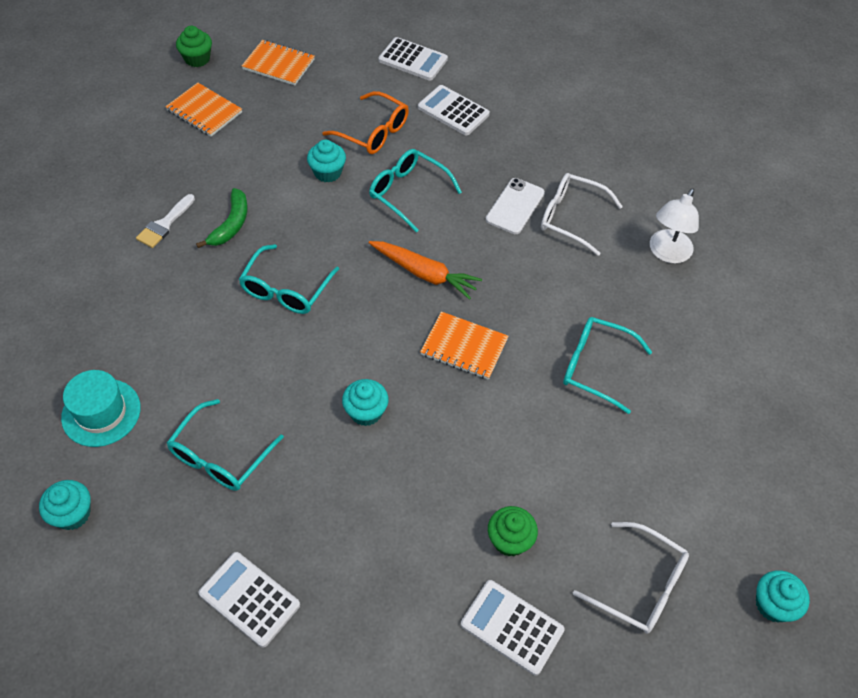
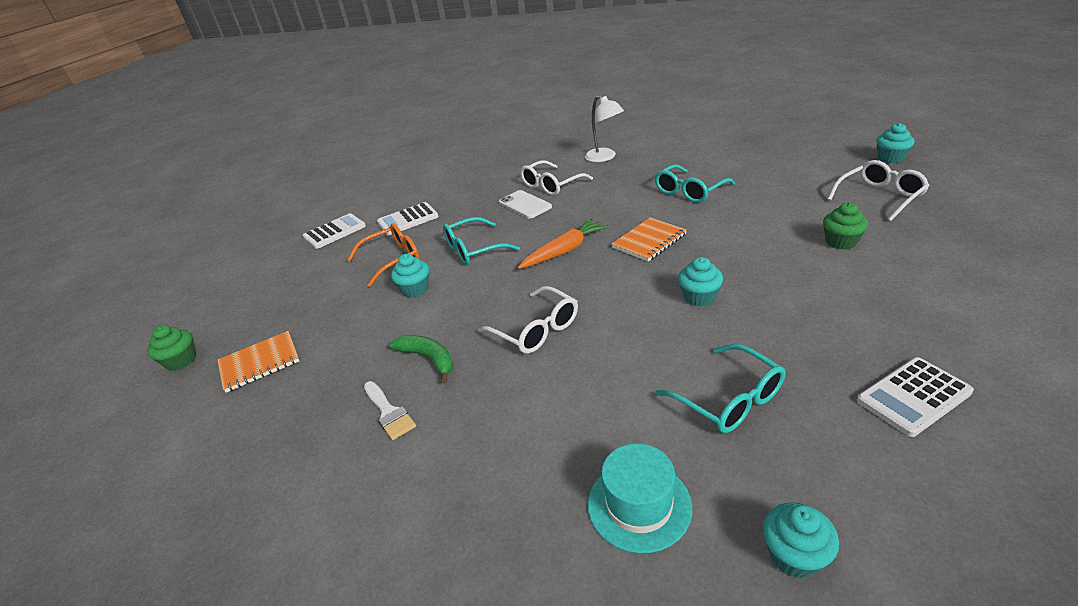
camera: 60 degrees left, 20 degrees down
(279, 64) = (255, 304): orange notebook -> none
(286, 289) = (535, 329): turquoise glasses -> white glasses
(512, 627) = (923, 250): white calculator -> none

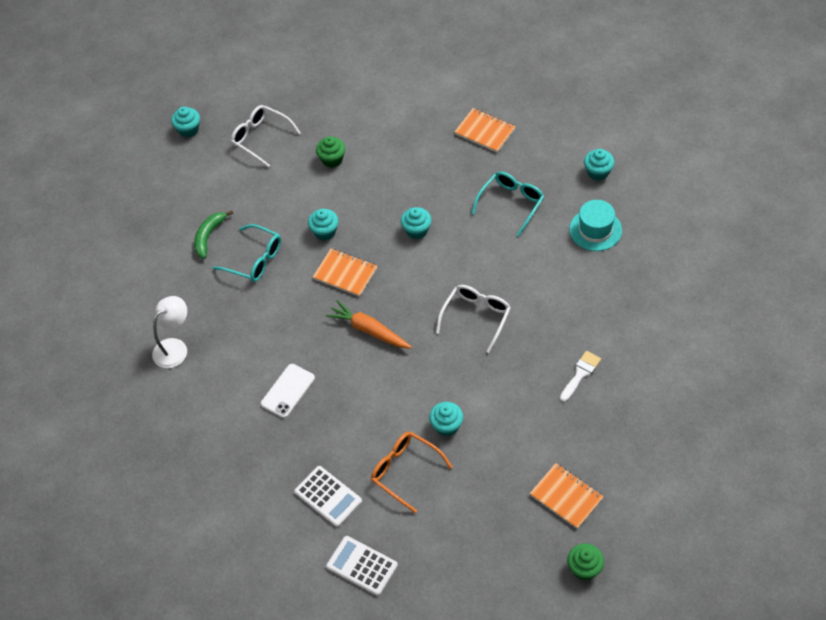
camera: 110 degrees left, 20 degrees up
(429, 359) = (525, 374): green banana -> green banana (209, 236)
(474, 249) = (376, 404): turquoise glasses -> none
(552, 185) = (243, 379): white glasses -> none
(716, 231) = (325, 231): none -> turquoise cupcake
(913, 396) = (485, 131): white calculator -> orange notebook

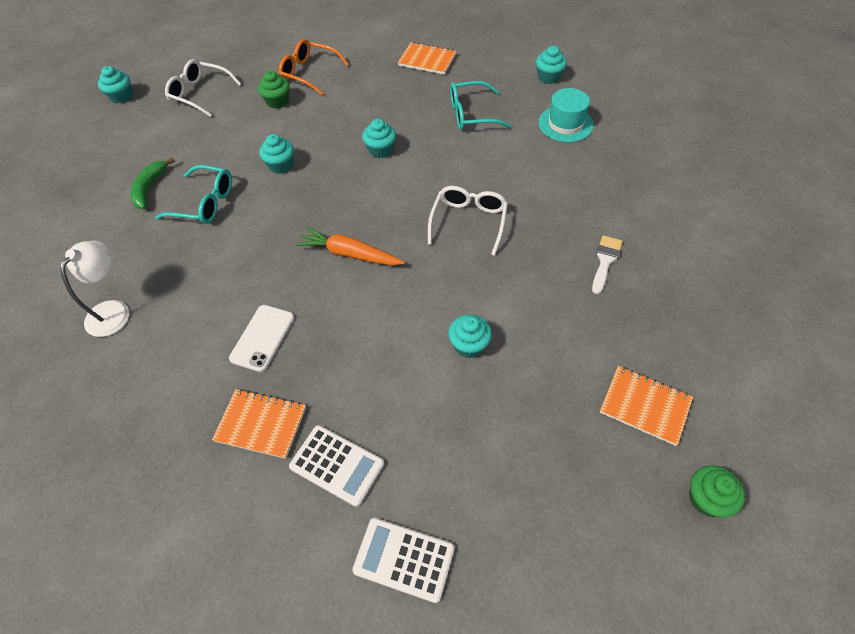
camera: 15 degrees left, 0 degrees up
(345, 273) = (311, 201): orange notebook -> orange notebook (261, 424)
(405, 471) = (432, 411): orange glasses -> orange glasses (309, 73)
(511, 204) = (472, 114): turquoise glasses -> turquoise glasses turned 120 degrees counterclockwise

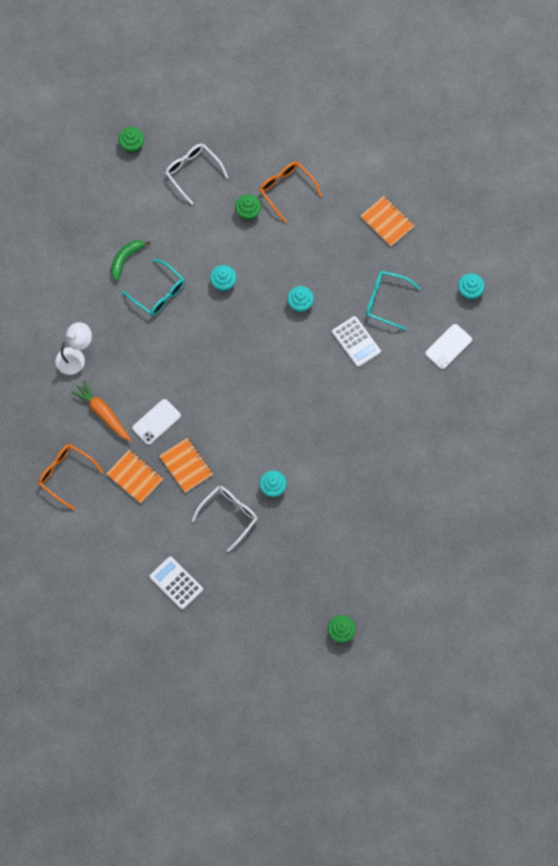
camera: 25 degrees right, 15 degrees up
(121, 96) = (132, 145): turquoise cupcake -> green cupcake
(146, 474) = (66, 475): none -> orange glasses
(337, 465) = (165, 520): white calculator -> white calculator (356, 342)
(350, 254) = (235, 386): orange carrot -> orange carrot (103, 413)
(468, 222) = (324, 400): white glasses -> white glasses (229, 516)
(565, 124) = (448, 346): turquoise hat -> white phone
(605, 261) = (392, 473): white brush -> none
(645, 406) = (346, 572): orange notebook -> orange notebook (186, 466)

